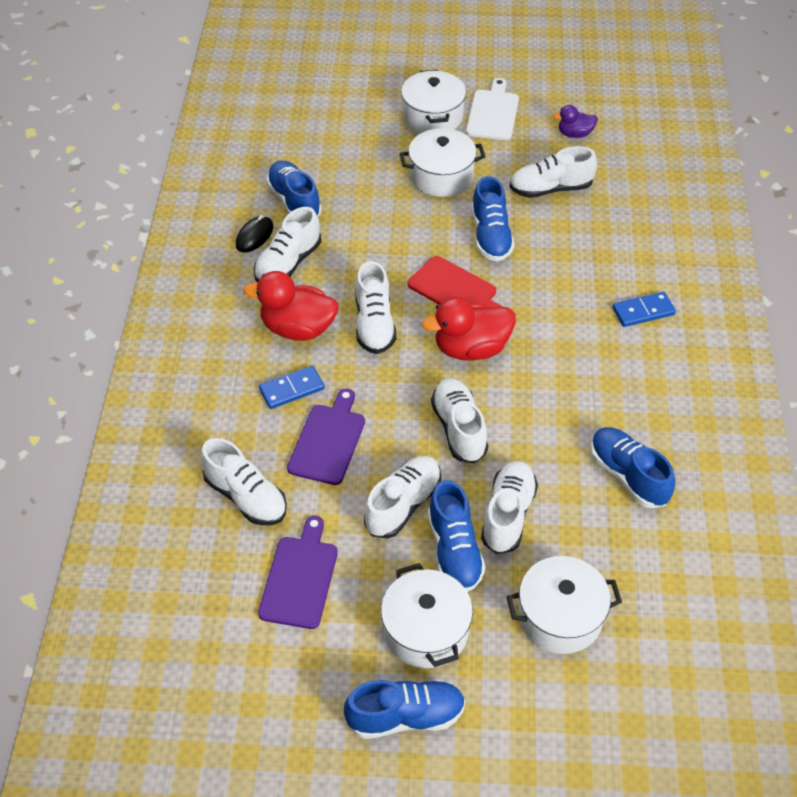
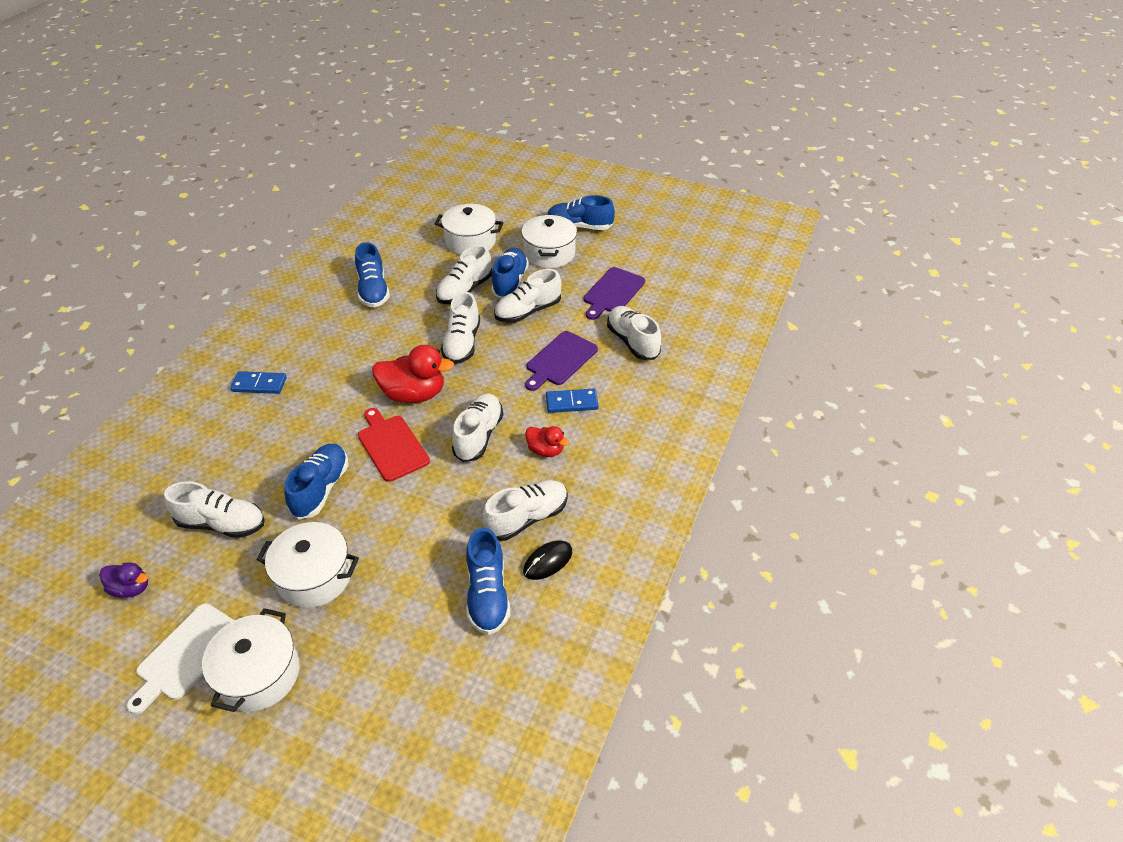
camera: 160 degrees left, 5 degrees down
(298, 328) = (545, 450): red duck -> red duck, size x0.55

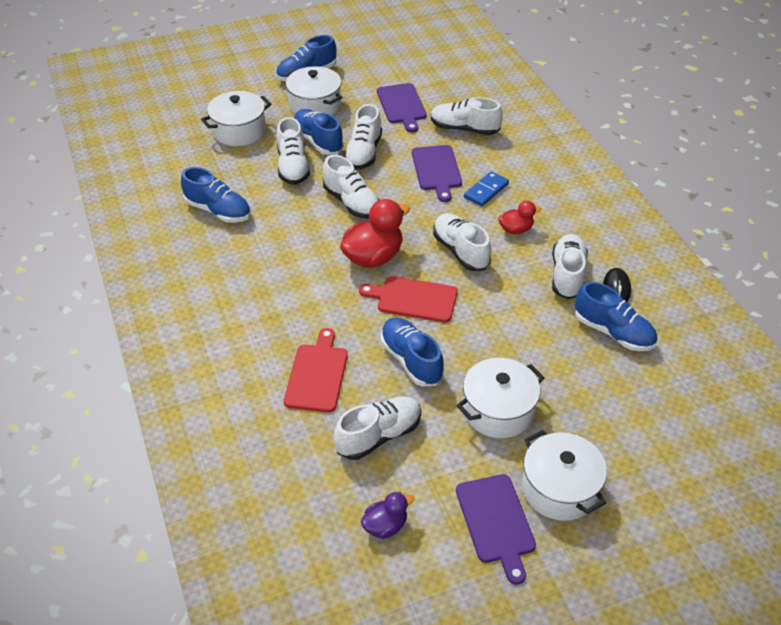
camera: 45 degrees left, 0 degrees up
(187, 654) = (496, 522): white cutting board -> purple cutting board
(255, 449) = (317, 374): none -> red cutting board
(259, 384) = (240, 333): blue domino -> none

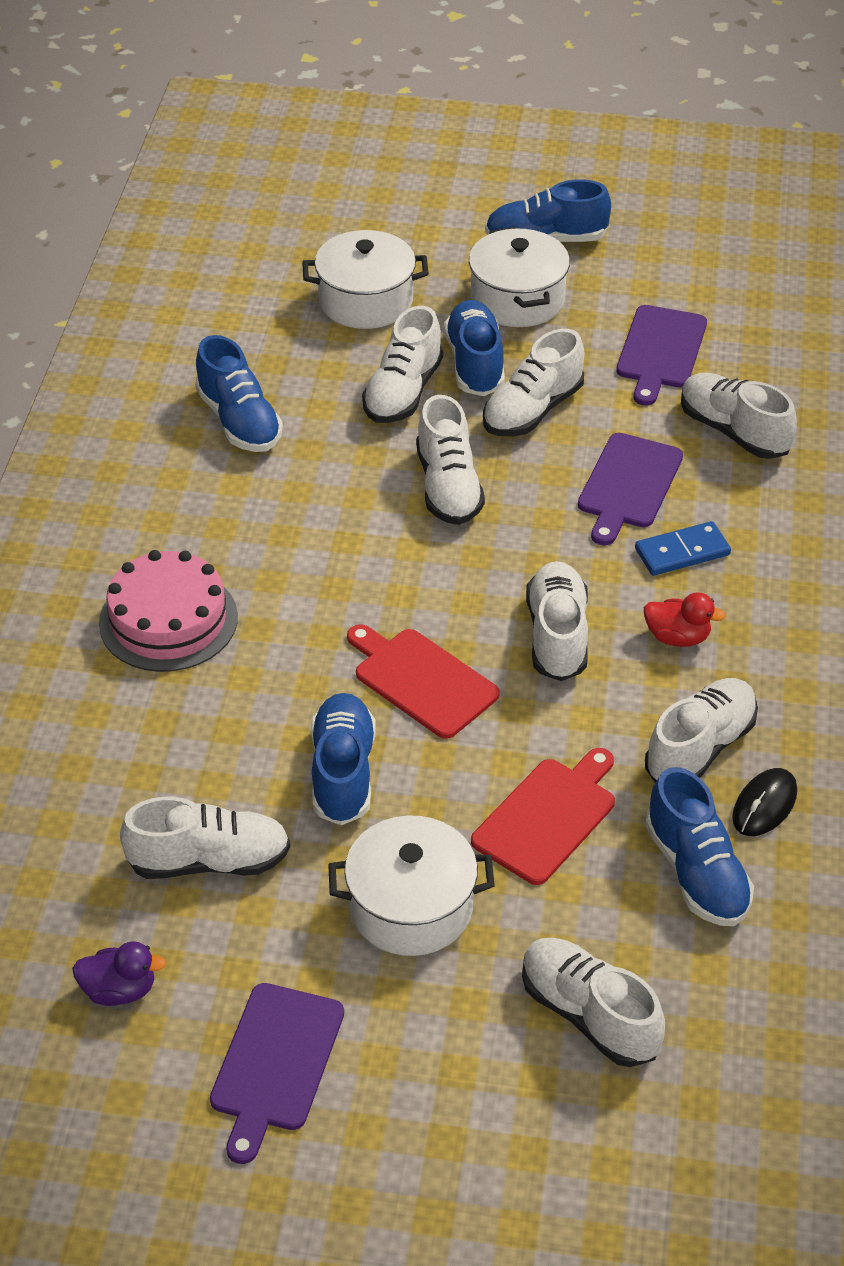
camera: 30 degrees right, 0 degrees up
(259, 323) = (168, 620): none -> pink cake
(317, 374) = (192, 732): red cutting board -> red cutting board (547, 817)
(373, 257) = (412, 589): red duck -> none
(559, 489) = (407, 1064): white pot -> none
(622, 421) = (589, 1015): none -> white shoe

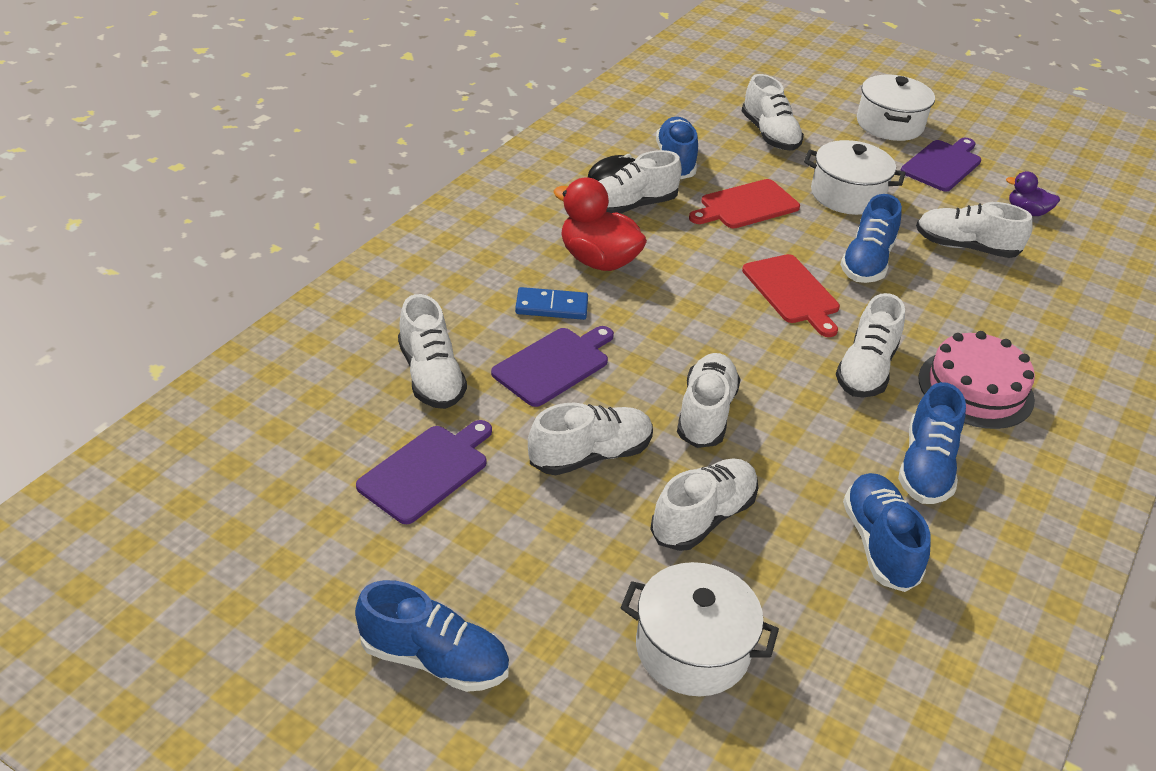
camera: 160 degrees left, 5 degrees down
(475, 363) = (615, 523): blue shoe -> blue shoe (926, 467)
(517, 299) = (523, 585): white pot -> white pot (889, 124)
(557, 635) = (681, 287): white shoe -> white shoe (866, 369)
(677, 637) = (598, 260): red duck -> red duck, size x1.81

